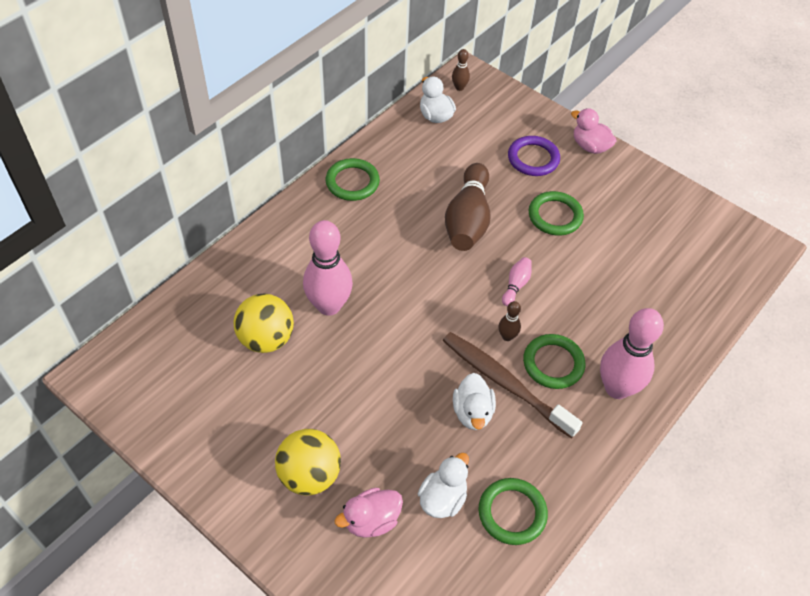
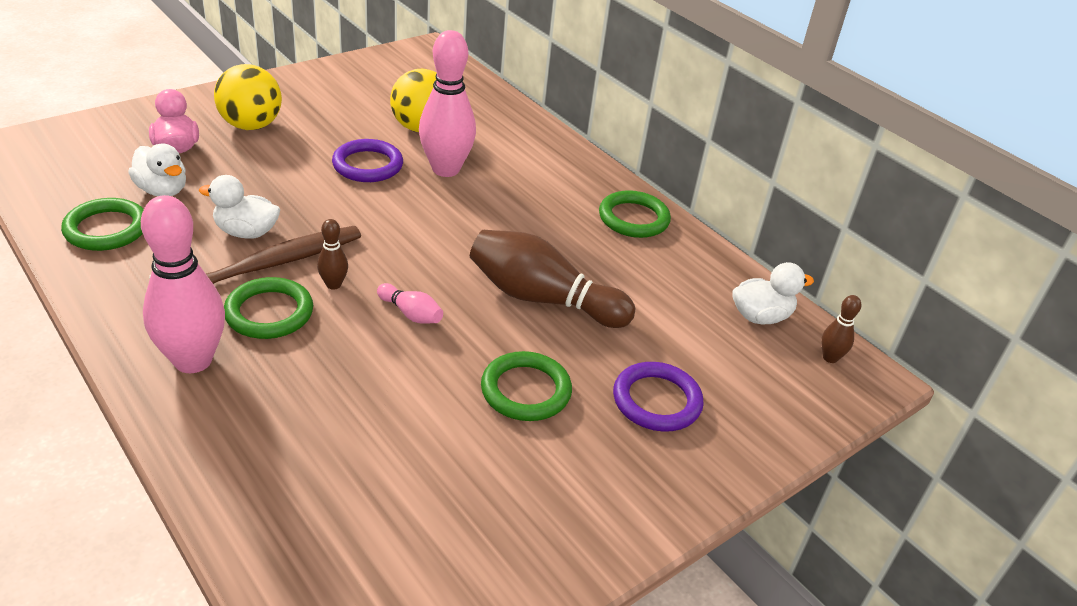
camera: 100 degrees right, 15 degrees down
(344, 361) = (367, 165): none -> purple ring
(590, 146) = (679, 487): pink duck -> none

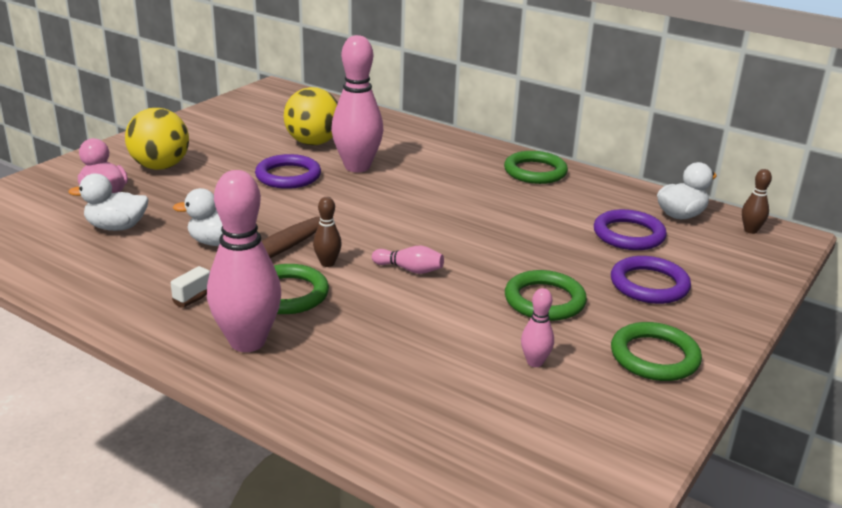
camera: 15 degrees left, 10 degrees down
(106, 229) = (86, 265): green ring -> green ring (654, 356)
(162, 190) = (116, 227): white duck -> white duck turned 150 degrees clockwise
(460, 467) = (535, 362): none -> pink bowling pin
(543, 299) = (508, 238): brown bowling pin -> none
(680, 328) = (628, 234): none -> purple ring

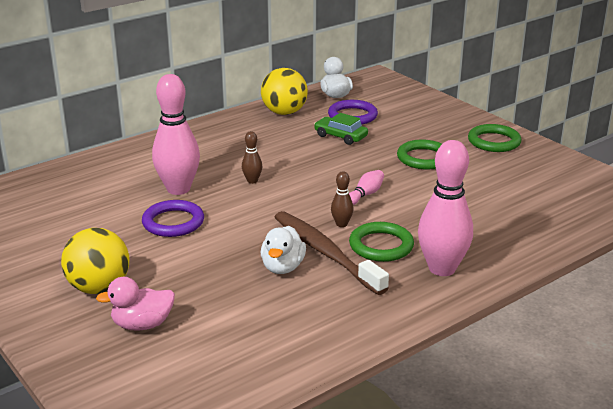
camera: 70 degrees left, 0 degrees up
(116, 227) = (223, 319): white duck -> none
(313, 143) = (109, 202): yellow ball -> yellow ball (284, 112)
(535, 172) = (240, 124): green ring -> none
(535, 362) = (491, 175): pink bowling pin -> none
(558, 234) = (340, 136): none -> green car
(649, 285) = (417, 125): purple ring -> none
(750, 230) = (365, 82): brown bowling pin -> brown bowling pin (252, 181)

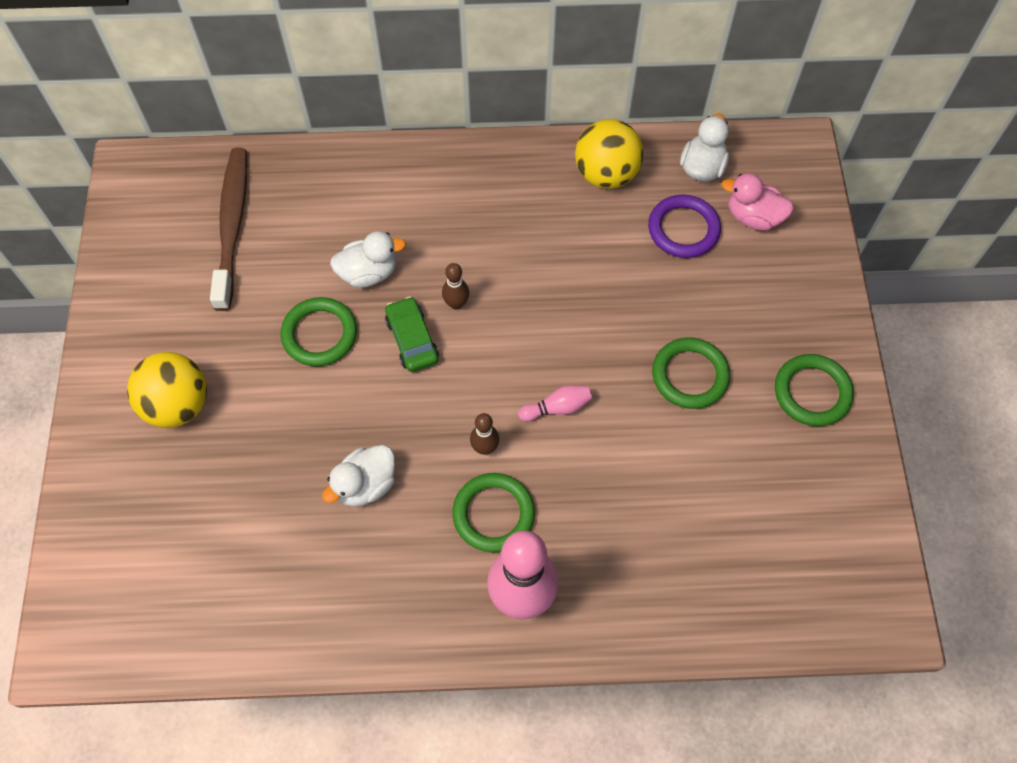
camera: 35 degrees right, 35 degrees up
(142, 325) = (175, 490): pink duck -> pink duck (753, 217)
(173, 222) = (319, 334): purple ring -> green ring
(178, 189) = (368, 273): pink bowling pin -> white duck
(325, 253) = (426, 488): brown toothbrush -> brown toothbrush (232, 225)
(340, 136) = (630, 268): green car -> green car (412, 339)

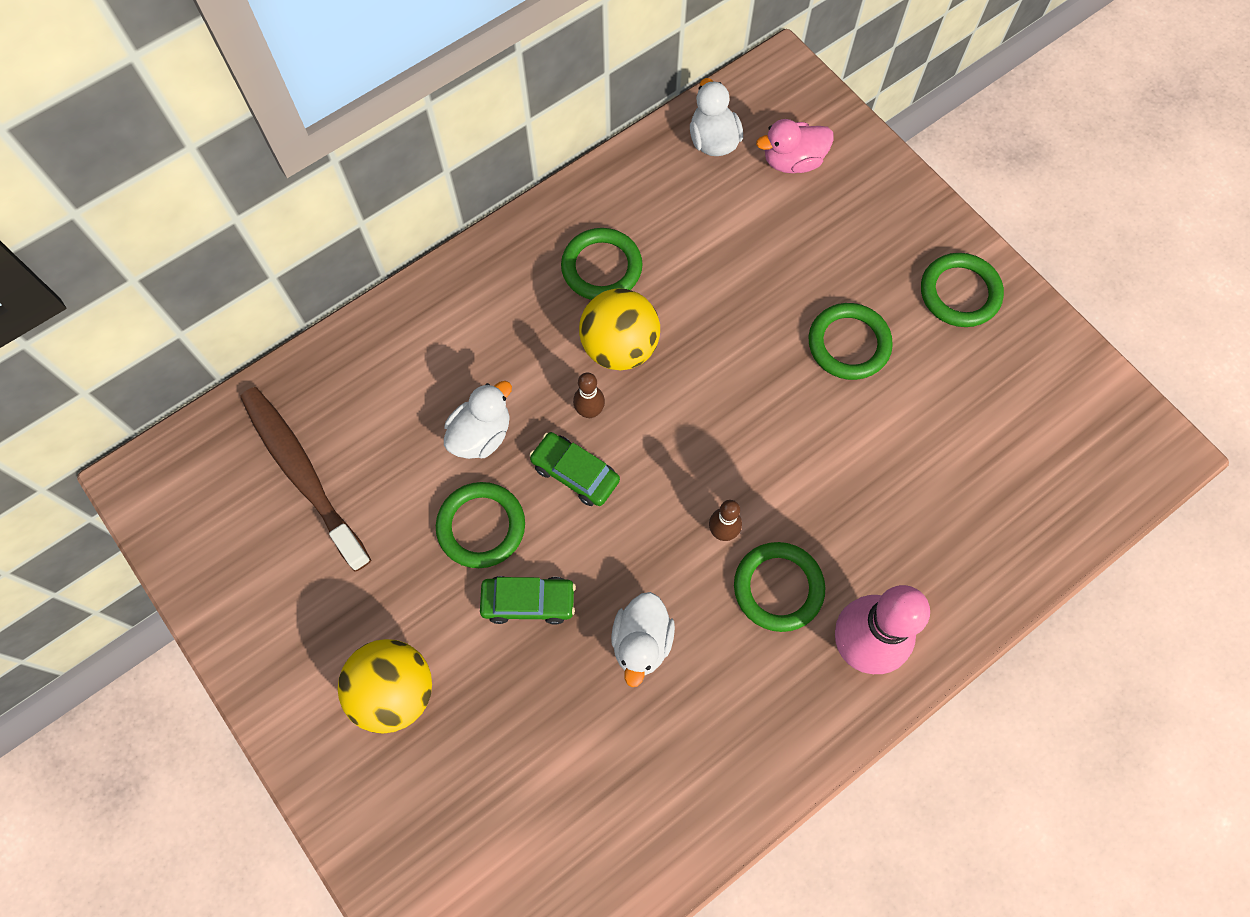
camera: 35 degrees left, 5 degrees up
(311, 405) = (528, 602): none -> green car
(545, 209) = (601, 267): none -> green ring
(557, 408) = (758, 450): pink bowling pin -> none
(606, 174) = (631, 199): yellow ball -> yellow ball (619, 347)
(683, 229) = (741, 210): purple ring -> none

